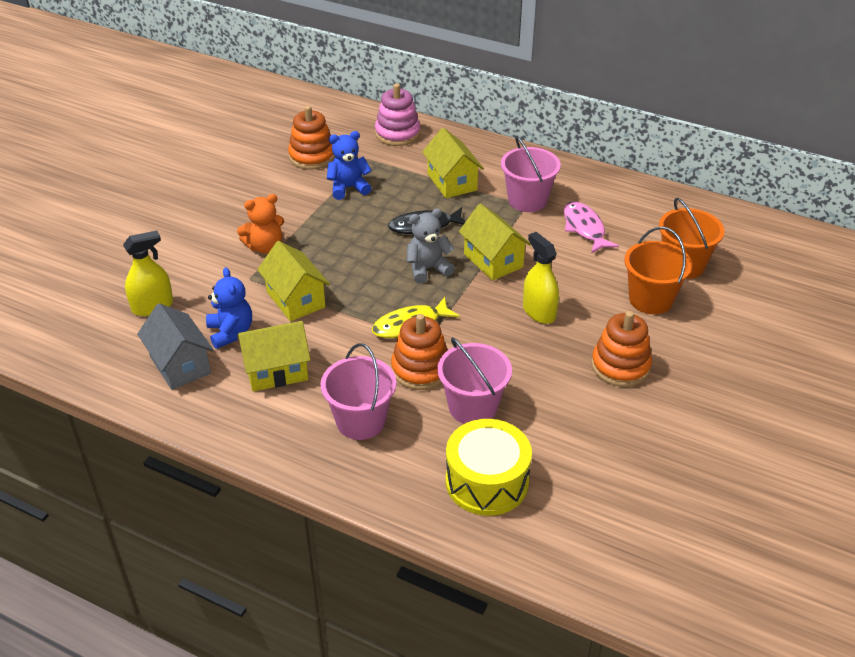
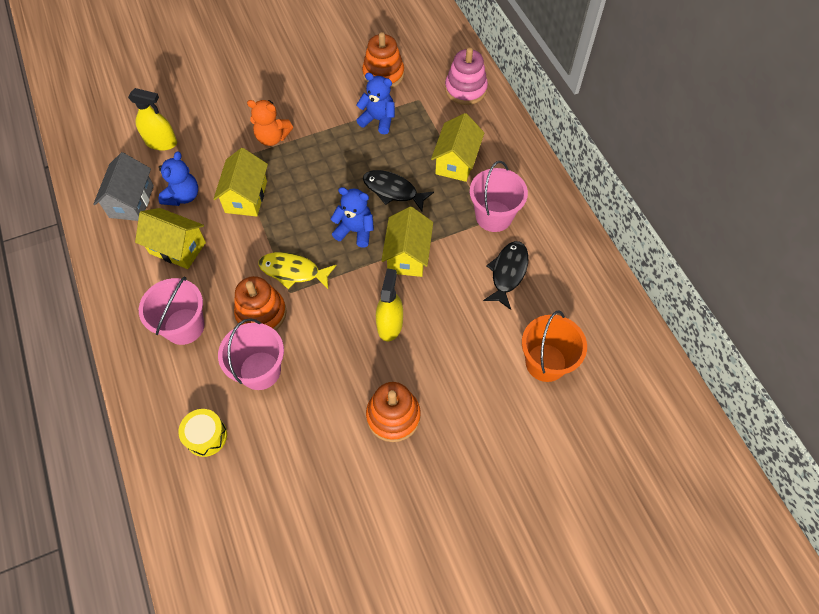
camera: 40 degrees right, 20 degrees up
(428, 269) = (355, 231): grey teddy bear -> blue teddy bear
(487, 481) = (206, 436): yellow drum -> yellow drum, size x0.60
(584, 228) = (508, 273): pink fish -> black fish
(650, 299) = (483, 375): orange bucket -> none

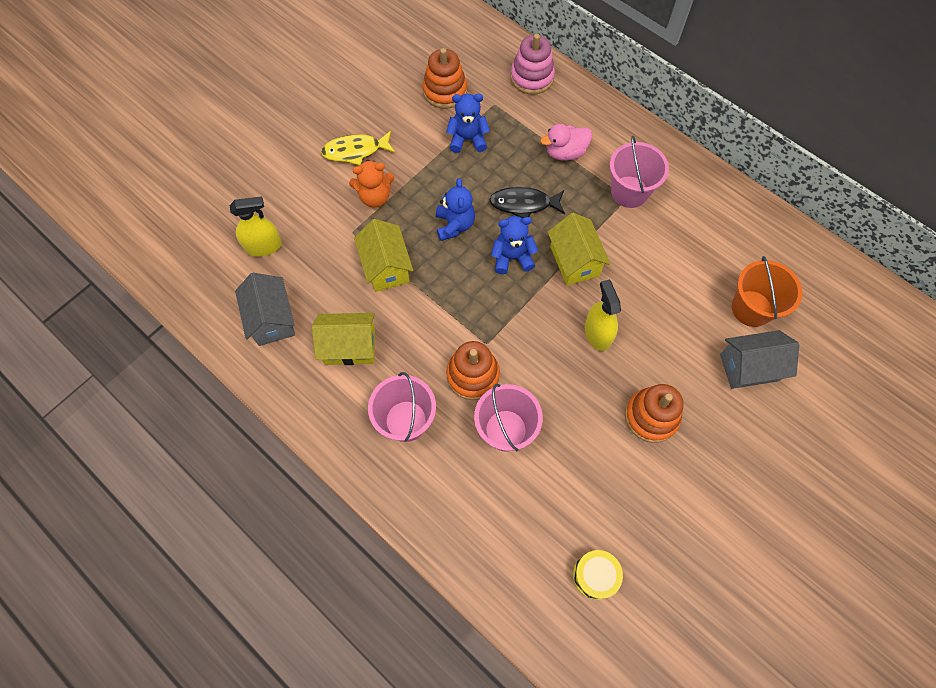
camera: 25 degrees left, 5 degrees up
(183, 196) = (322, 292): blue teddy bear -> blue teddy bear (454, 225)
(206, 436) = (494, 515): yellow drum -> yellow drum (595, 575)
(293, 271) = (478, 322): yellow fish -> yellow fish (355, 151)
(456, 161) = (565, 152): yellow house -> pink duck
(508, 273) = (672, 240): black fish -> none
(511, 413) = (749, 367): none -> grey house

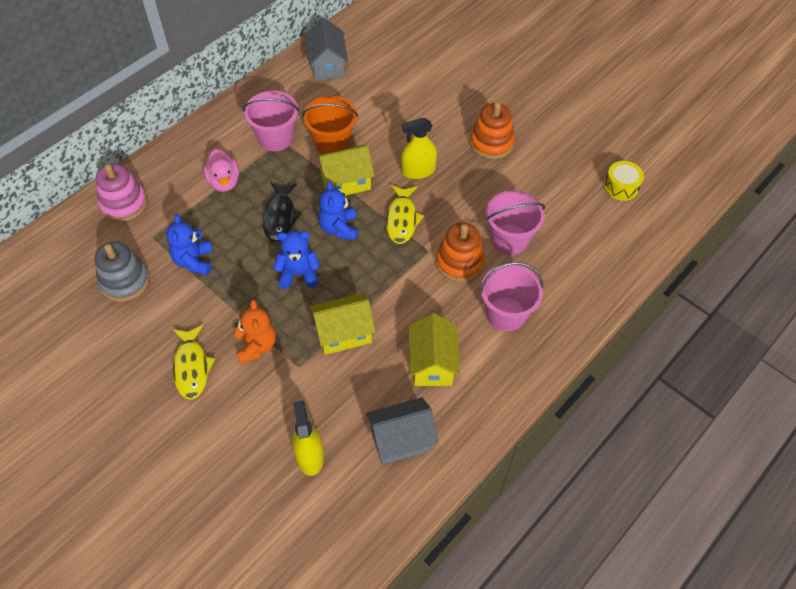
camera: 90 degrees left, 10 degrees down
(445, 91) = (124, 281): orange stacking toy -> grey stacking toy
(527, 317) = (402, 219): none -> yellow fish
(749, 367) = (447, 81): grey house -> grey house (327, 65)
(751, 308) = (396, 73): orange bucket -> orange bucket (332, 143)

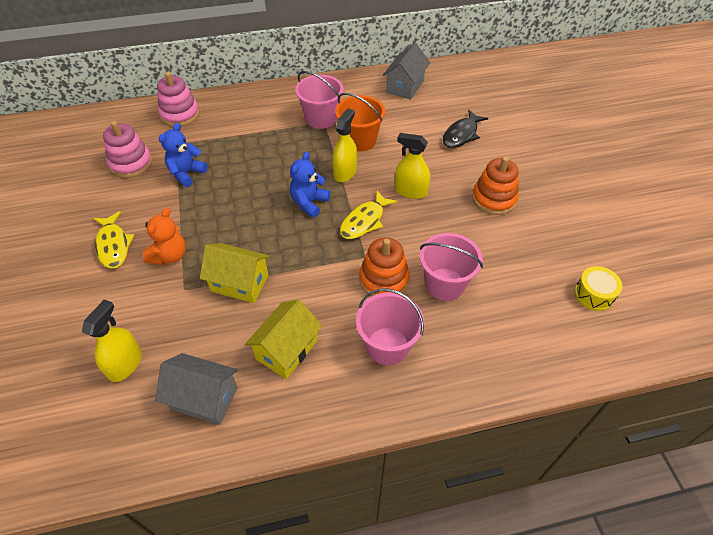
camera: 35 degrees right, 5 degrees down
(124, 281) = (131, 163): grey stacking toy -> pink stacking toy
(192, 367) = (113, 245): yellow fish -> yellow fish turned 45 degrees counterclockwise
(224, 182) = (257, 131): pink duck -> none
(280, 217) = (273, 173): black fish -> black fish (461, 134)
(298, 274) = (248, 220): blue teddy bear -> none
(346, 182) = (345, 172): yellow house -> yellow spray bottle

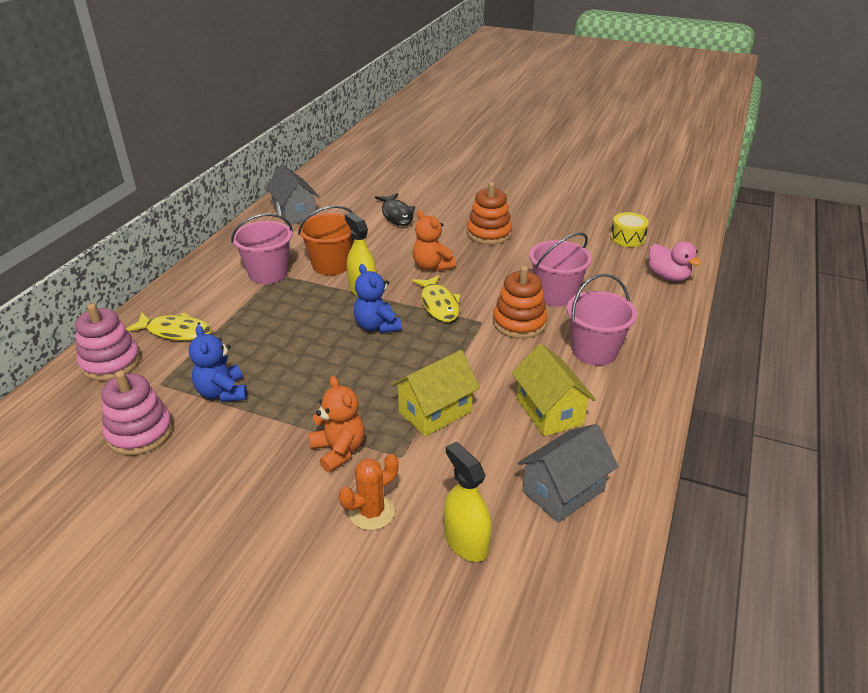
camera: 55 degrees left, 15 degrees down
(113, 245) = (267, 494): yellow fish -> yellow fish (175, 331)
(125, 302) = (371, 512): none -> orange cactus
(410, 191) = (432, 266): yellow spray bottle -> orange teddy bear
(557, 354) = (668, 276): none -> pink duck

